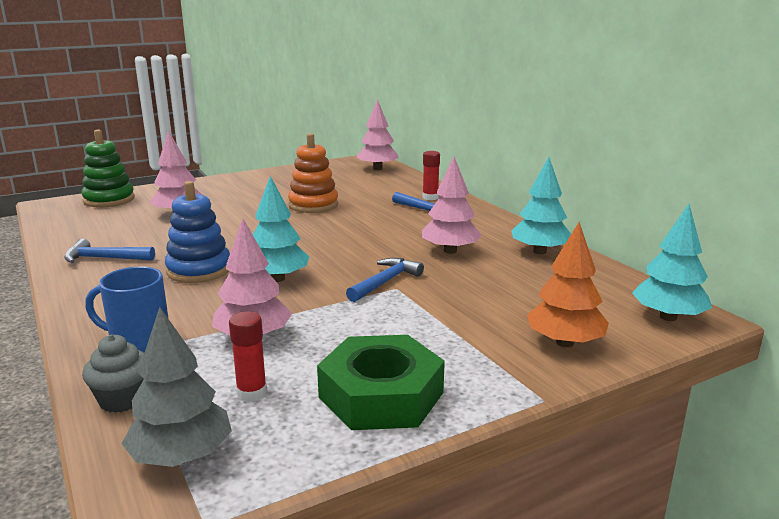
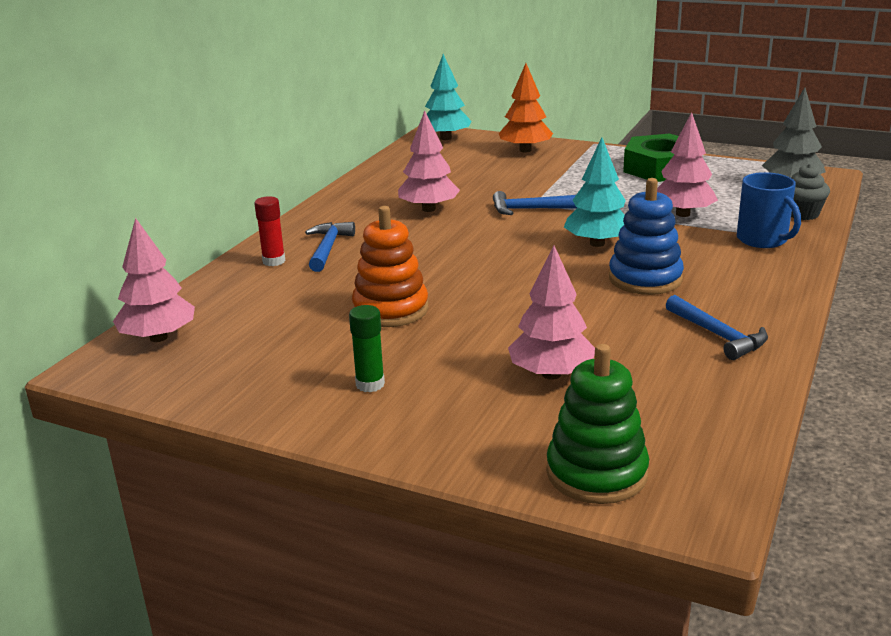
camera: 125 degrees left, 5 degrees up
(252, 393) = (725, 191): red glue stick -> none
(254, 187) = (370, 384): none -> green glue stick
(539, 251) = (380, 184): turquoise tree -> none

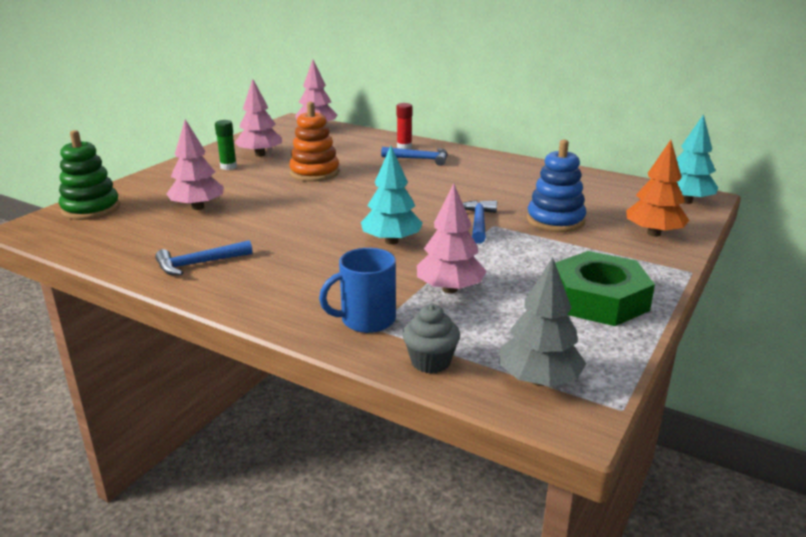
camera: 95 degrees right, 0 degrees up
(429, 209) = (487, 188): pink tree -> pink tree (260, 154)
(645, 279) = (311, 251): blue stacking toy -> blue stacking toy (555, 220)

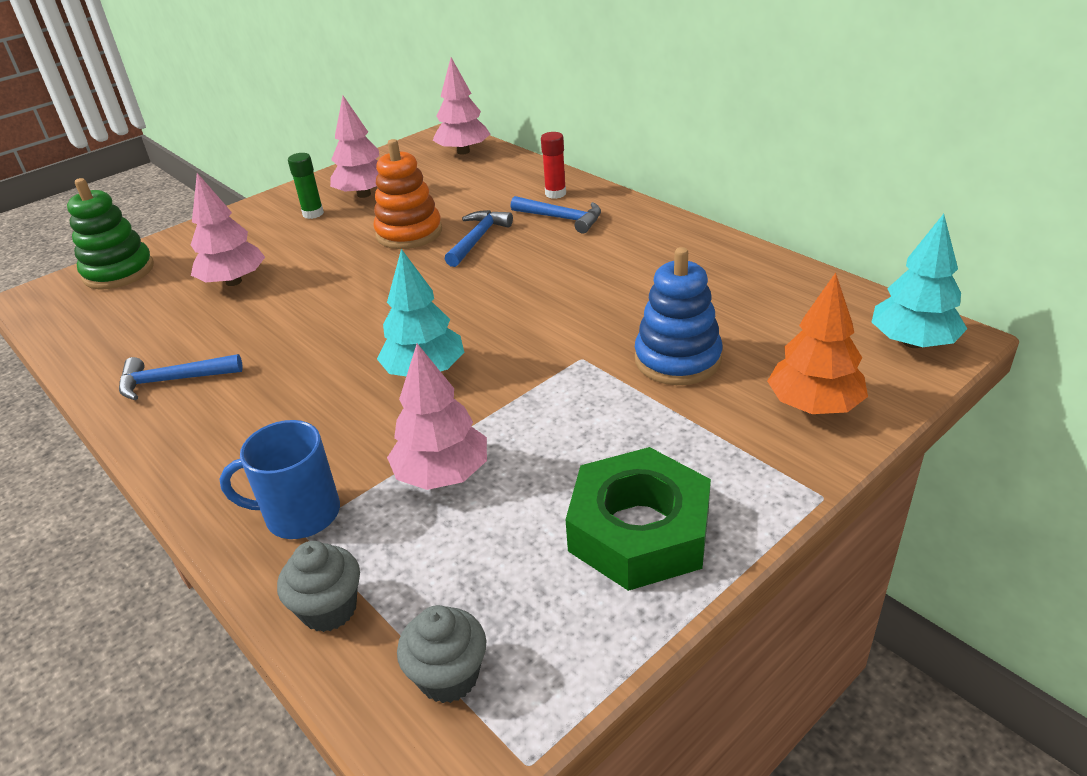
camera: 20 degrees right, 10 degrees up
(478, 223) = (563, 350): blue hammer -> blue hammer (477, 239)
(539, 380) = (448, 676): grey tree -> grey cupcake

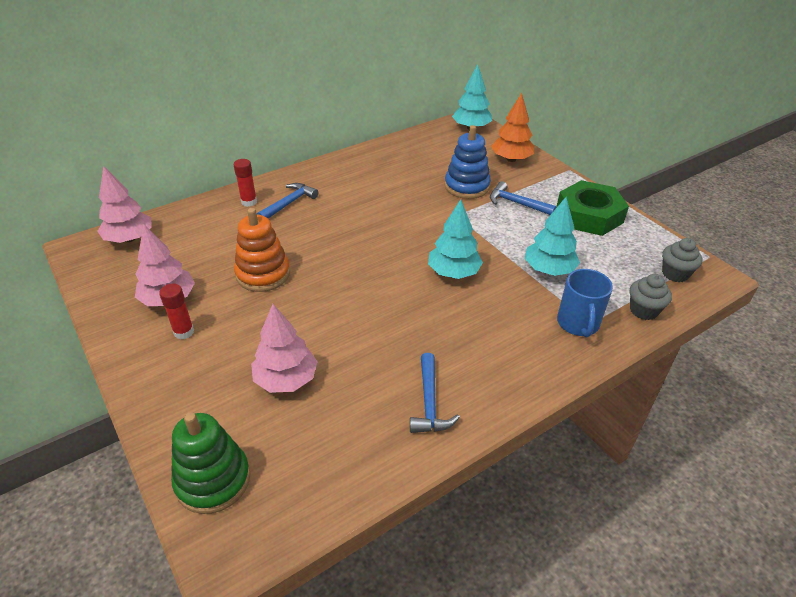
camera: 85 degrees left, 5 degrees up
(313, 214) = (184, 332): green glue stick -> red glue stick
(442, 475) = (549, 270): pink tree -> turquoise tree
(477, 239) = (295, 241): blue hammer -> blue hammer (516, 203)

